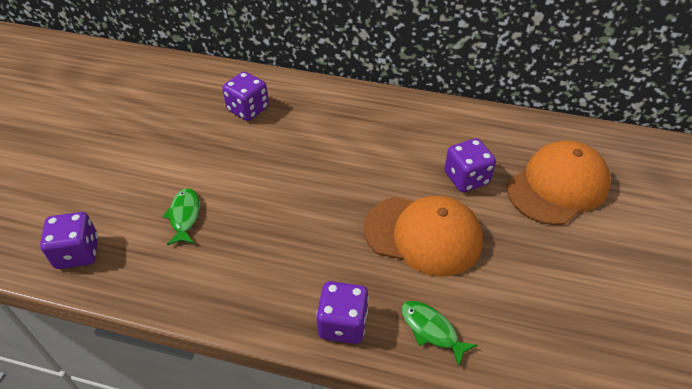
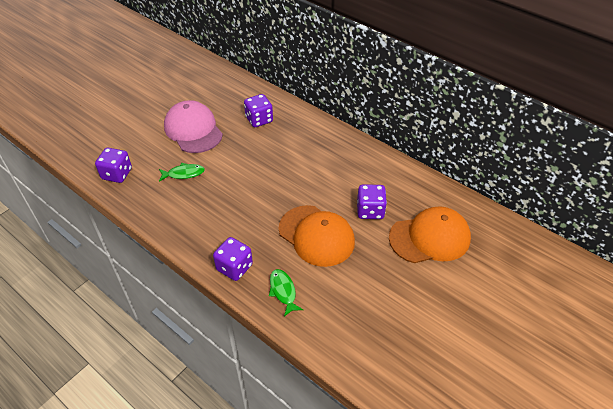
camera: 25 degrees right, 0 degrees up
(162, 151) = (193, 130): none -> pink cap
(184, 216) = (183, 174): green fish -> green fish turned 60 degrees clockwise

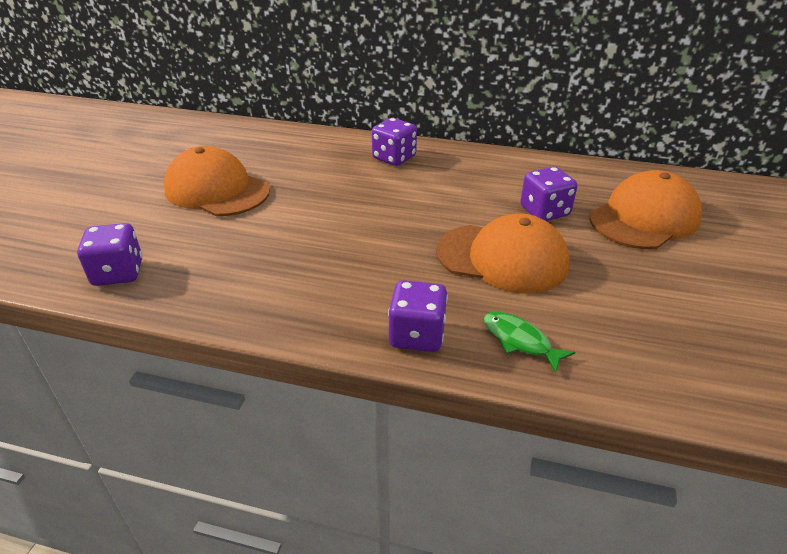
camera: 25 degrees left, 10 degrees down
(183, 174) = (238, 242): green fish -> none
(193, 130) = (217, 190): pink cap -> orange cap
(259, 119) = (309, 158): purple dice -> purple dice (394, 158)

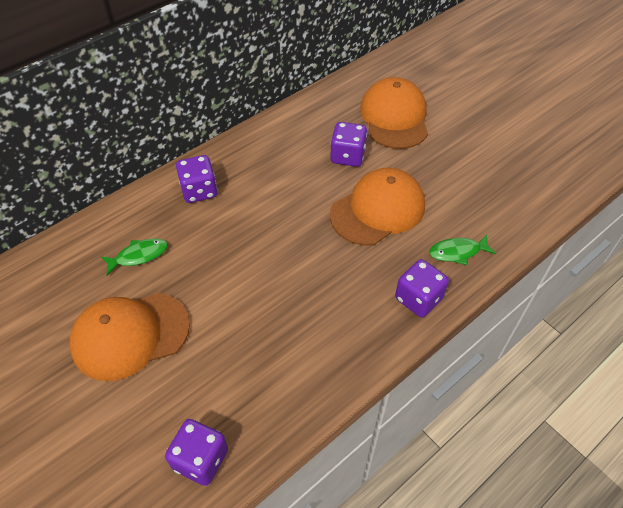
camera: 55 degrees left, 15 degrees up
(297, 161) = (139, 256): none -> green fish

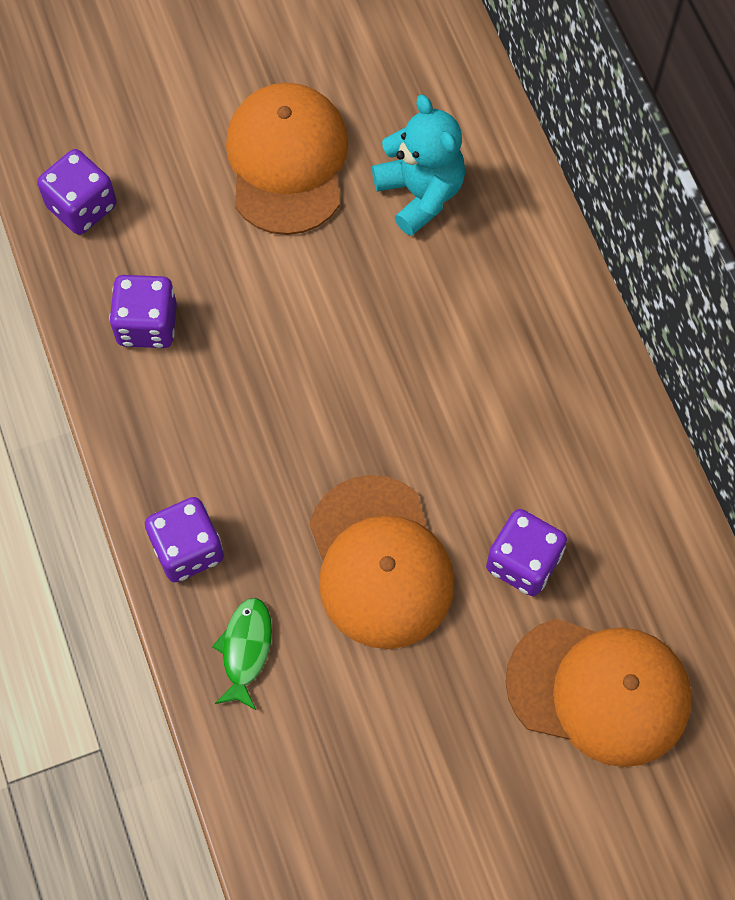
camera: 110 degrees right, 15 degrees up
(139, 256) = (420, 193): green fish -> turquoise teddy bear
(199, 191) = (524, 302): purple dice -> purple dice (147, 324)

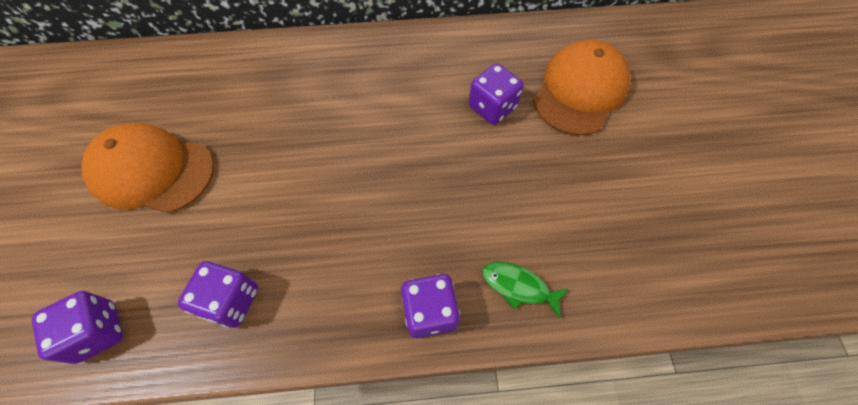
camera: 75 degrees left, 5 degrees down
(380, 562) = (473, 184): orange cap -> none
(420, 193) = (223, 100): turquoise teddy bear -> none

